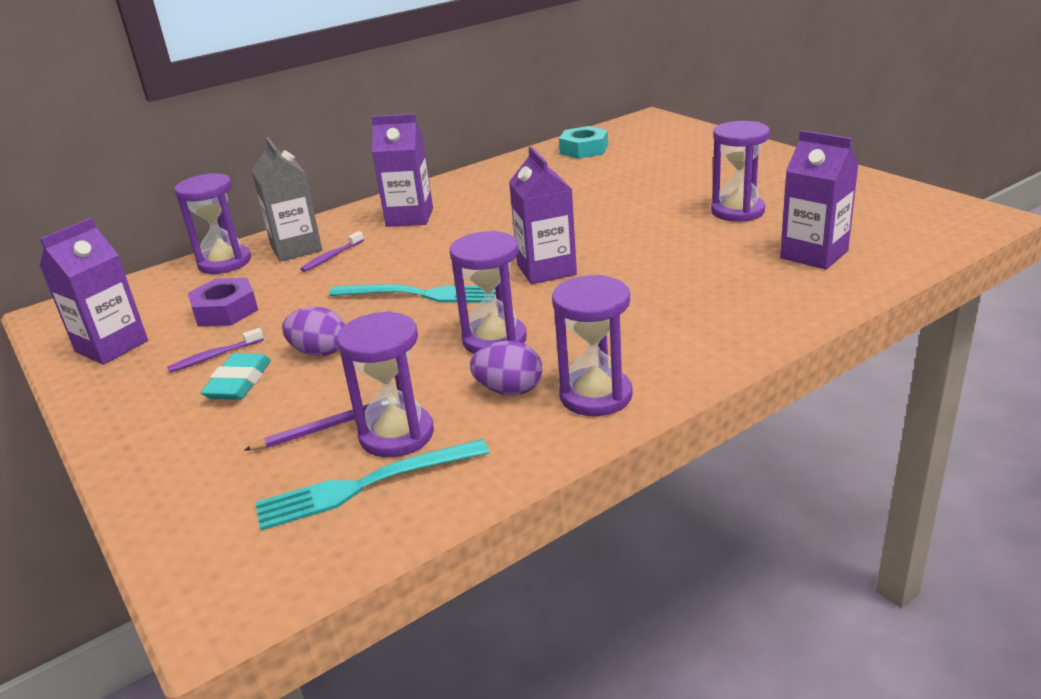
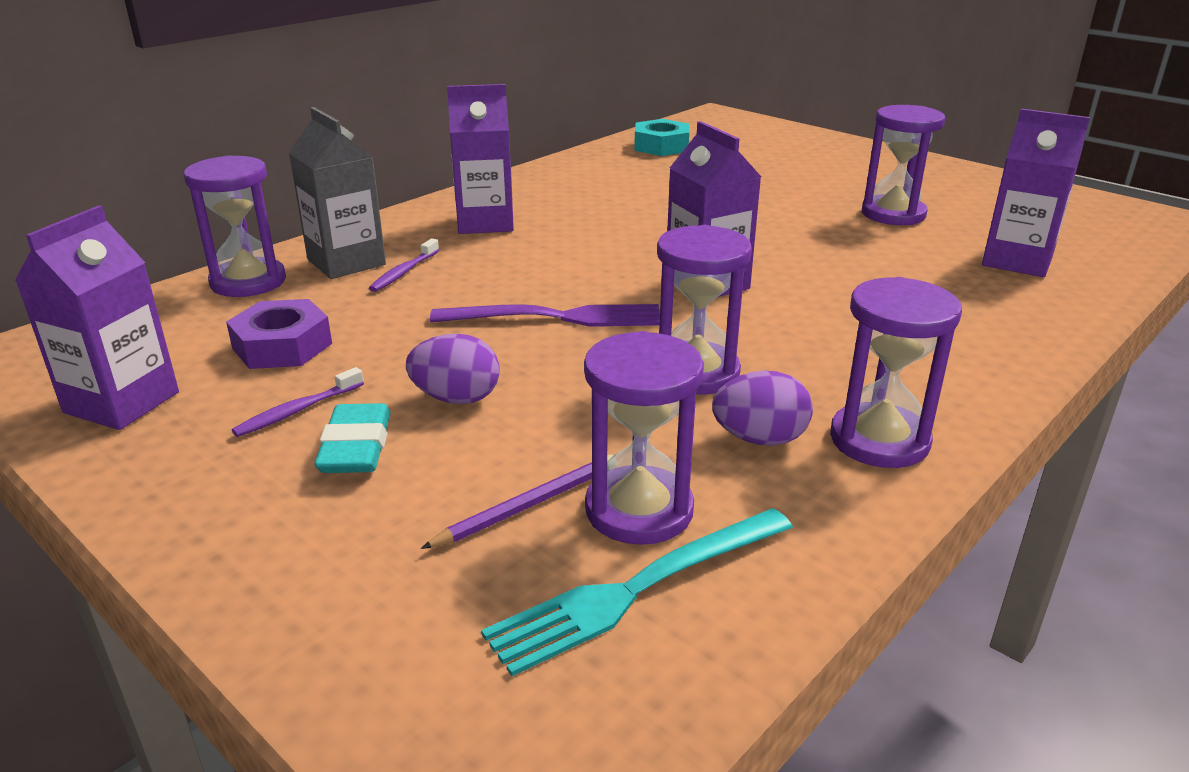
camera: 15 degrees left, 0 degrees up
(420, 294) = (557, 317): turquoise fork -> purple fork

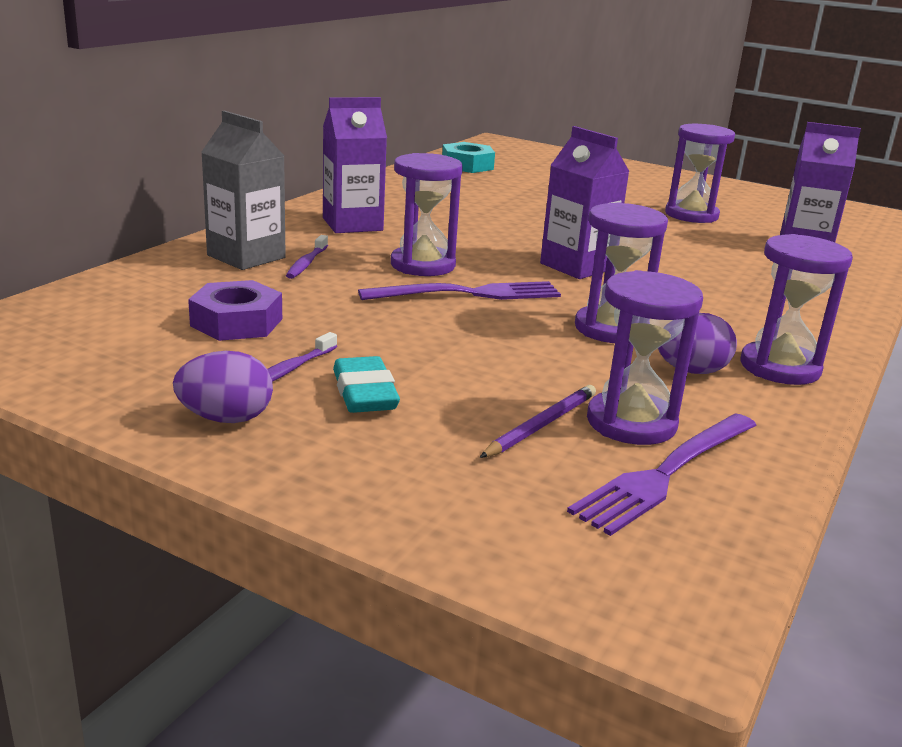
camera: 15 degrees left, 5 degrees down
(122, 402) = (115, 371): purple carton -> none
(248, 282) = (162, 273): purple hourglass -> purple hourglass (422, 265)
(456, 398) = (426, 354): purple egg -> purple egg (226, 418)
(636, 589) = (665, 473): turquoise fork -> purple fork

